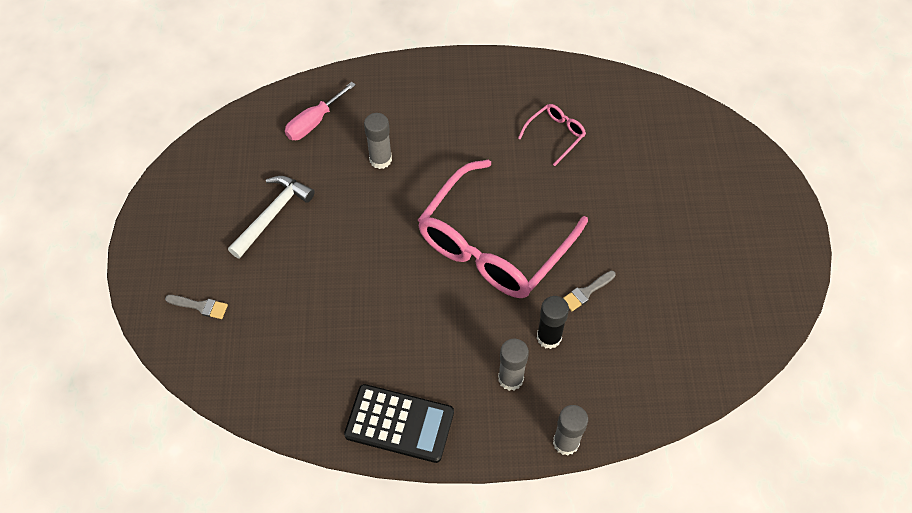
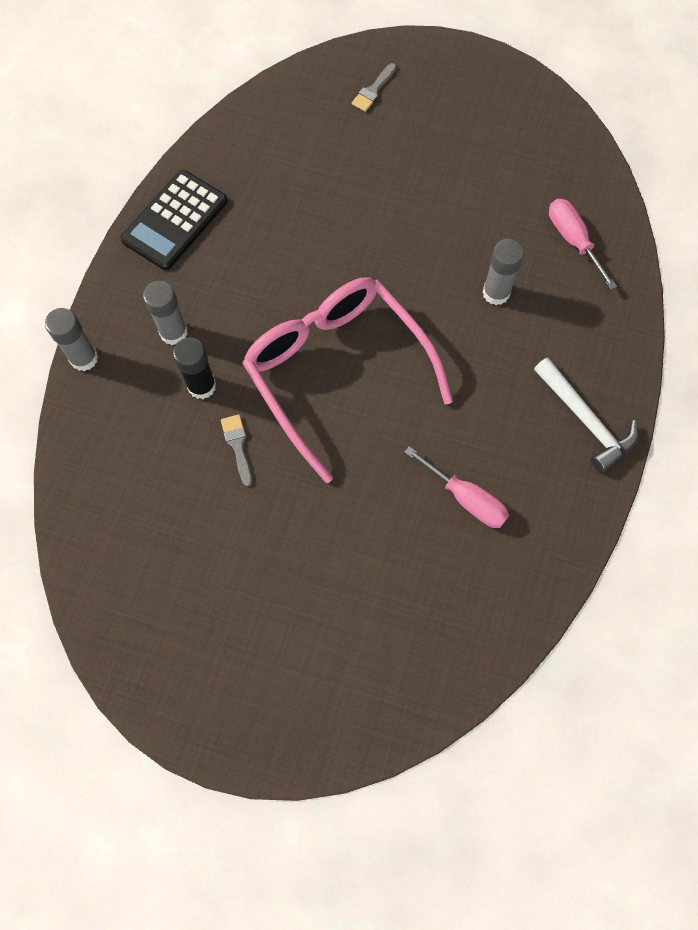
camera: 110 degrees right, 10 degrees up
(272, 215) = (458, 172): white hammer -> white hammer (585, 420)
(555, 135) = (466, 498): pink glasses -> pink screwdriver

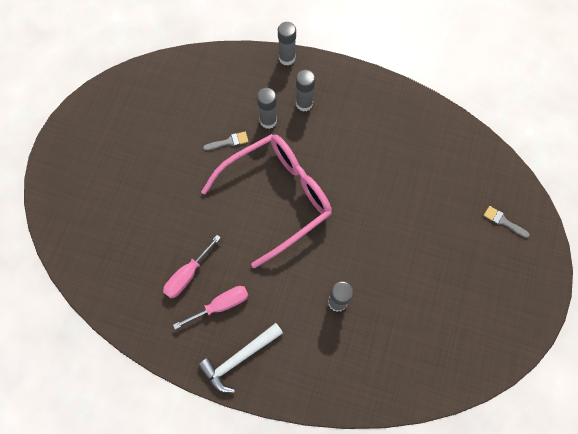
camera: 90 degrees right, 0 degrees up
(175, 221) = (384, 100): black calculator -> none
(202, 386) = (268, 121): black glue stick -> grey glue stick
(573, 240) = (383, 361): pink screwdriver -> pink screwdriver (221, 305)

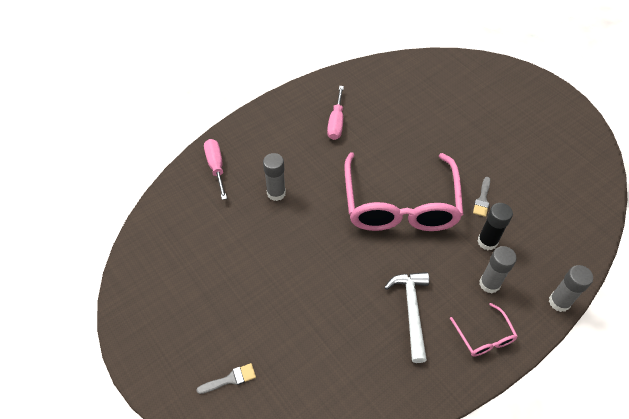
camera: 125 degrees right, 15 degrees down
(187, 275) = (376, 115): pink screwdriver -> pink screwdriver (216, 167)
(239, 358) = (289, 114): white hammer -> white hammer (411, 311)
(268, 121) = (487, 241): grey glue stick -> black glue stick
(348, 89) = (484, 337): none -> pink glasses

